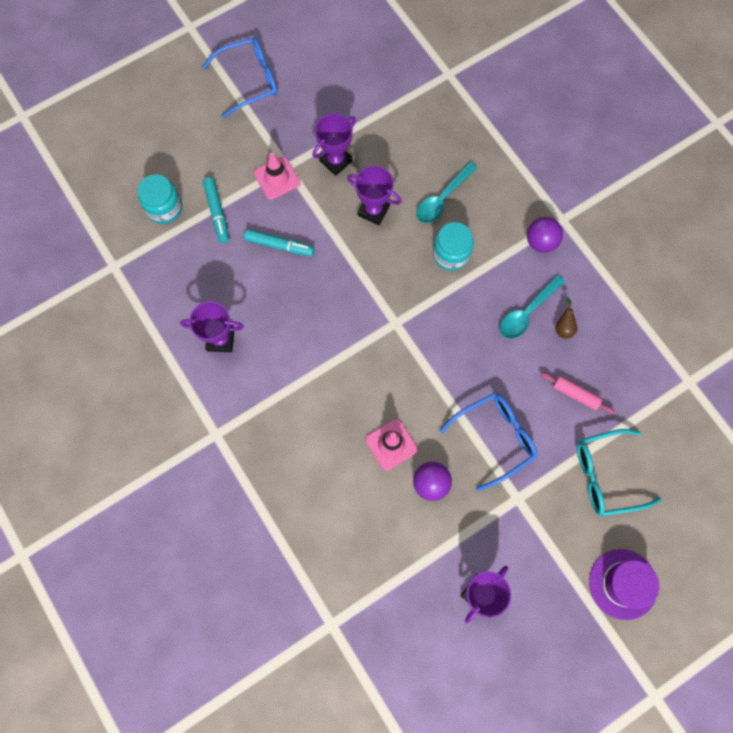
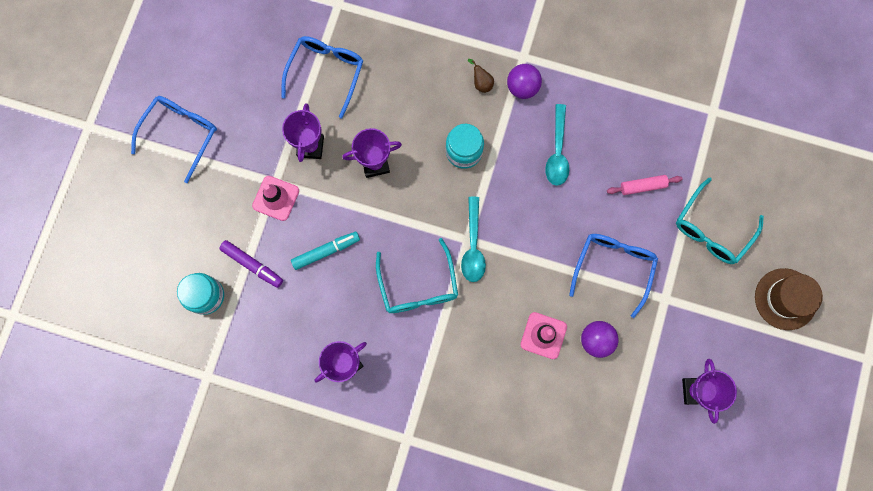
camera: 40 degrees left, 5 degrees up
(217, 212) = (252, 265): turquoise marker -> purple marker
(326, 327) = (418, 286): none -> turquoise glasses
(395, 116) = (326, 72): none -> blue glasses
(442, 198) = (420, 112): turquoise spoon -> turquoise spoon (473, 246)
(563, 327) = (593, 141): brown pear -> brown pear (481, 83)
(623, 584) = (785, 299): purple hat -> brown hat

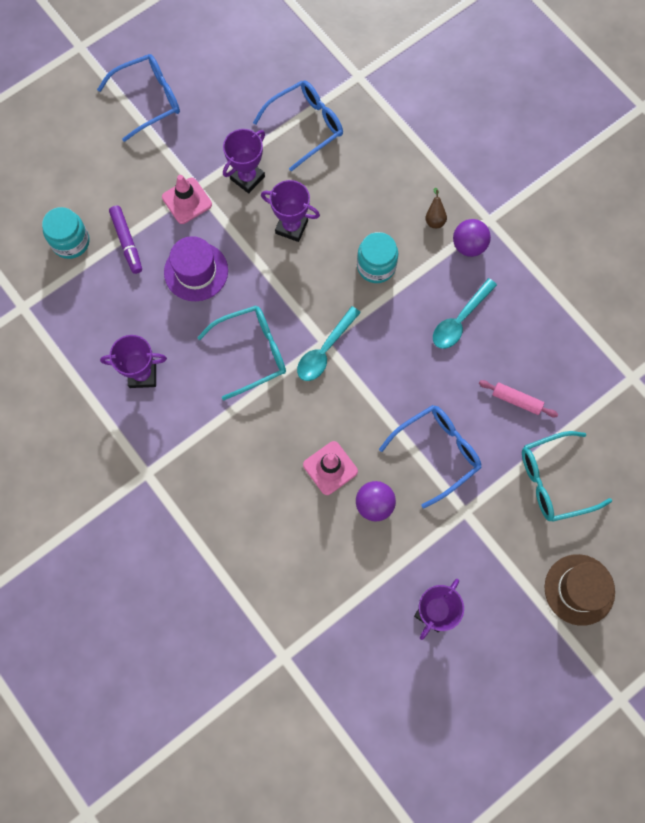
camera: 35 degrees right, 5 degrees down
(326, 251) = (196, 271): turquoise marker -> purple hat
(418, 286) = (252, 352): turquoise glasses -> turquoise glasses turned 135 degrees counterclockwise

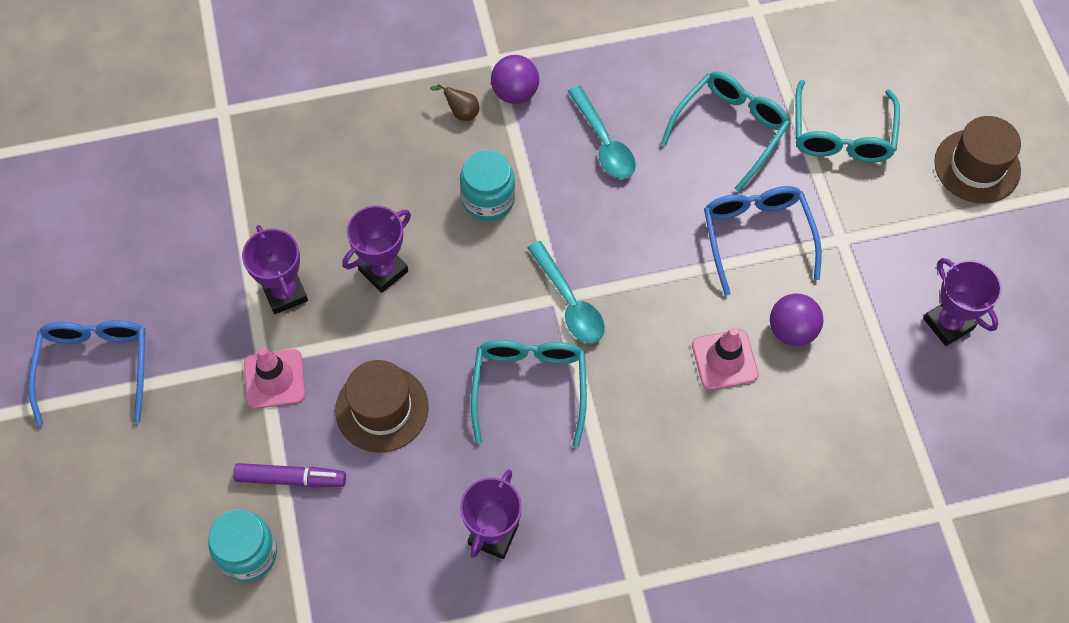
camera: 65 degrees left, 10 degrees down
(196, 271) = (382, 408): purple hat -> brown hat
(306, 126) = (254, 196): blue glasses -> none
(516, 400) = (730, 129): pink rolling pin -> turquoise glasses

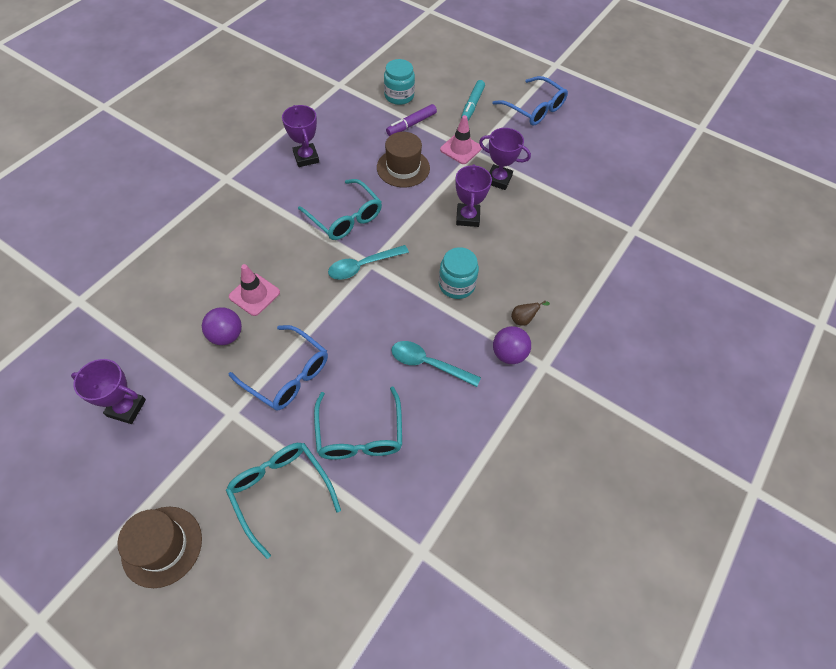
camera: 135 degrees right, 5 degrees down
(168, 445) = (472, 105): none -> turquoise marker
(569, 302) = (363, 266): turquoise spoon -> turquoise spoon turned 45 degrees counterclockwise

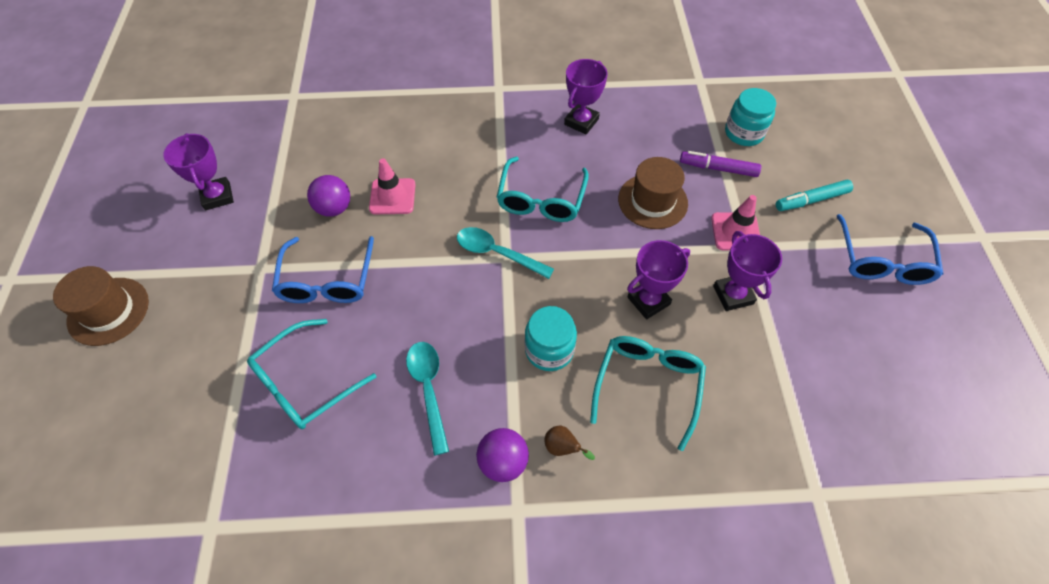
camera: 55 degrees right, 0 degrees up
(280, 491) = (206, 360): turquoise glasses -> turquoise glasses (648, 385)

